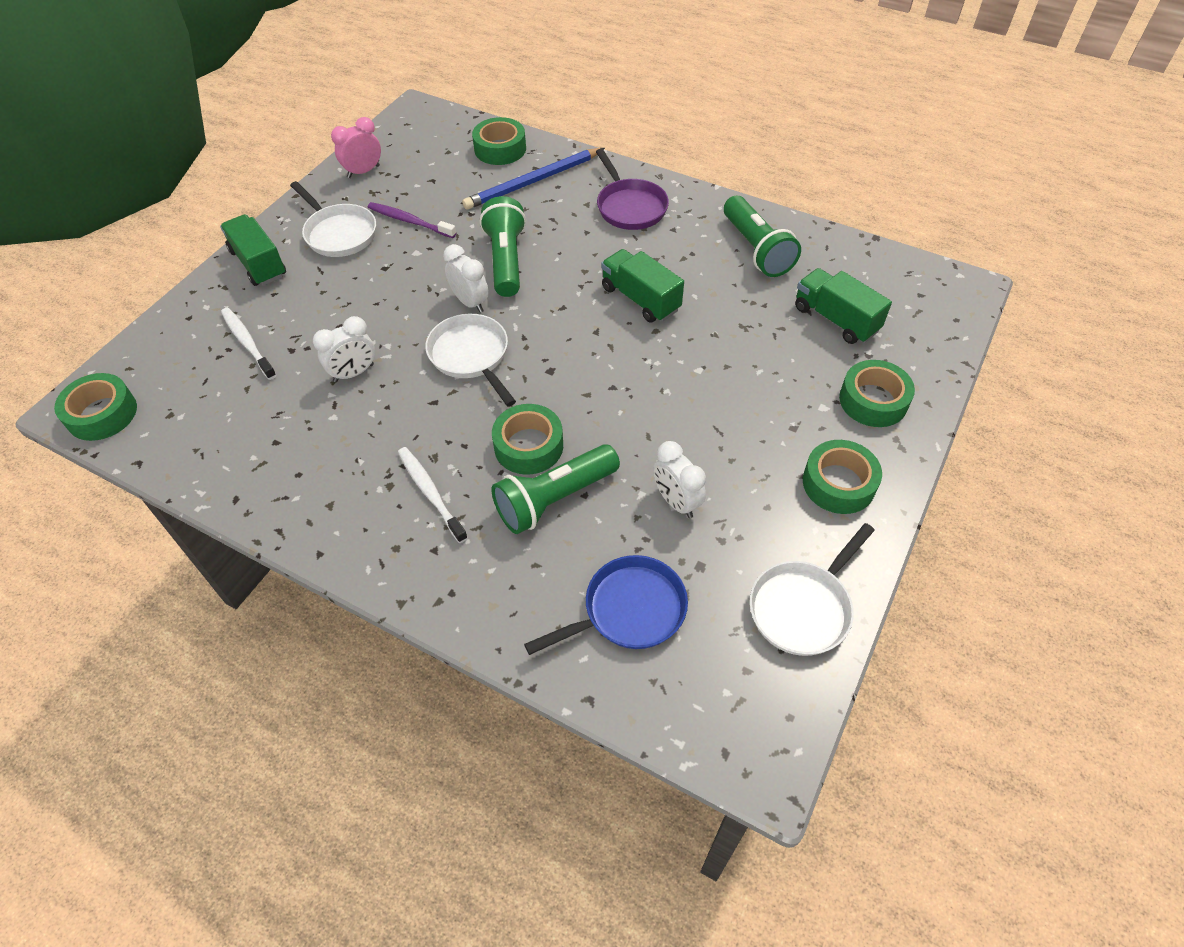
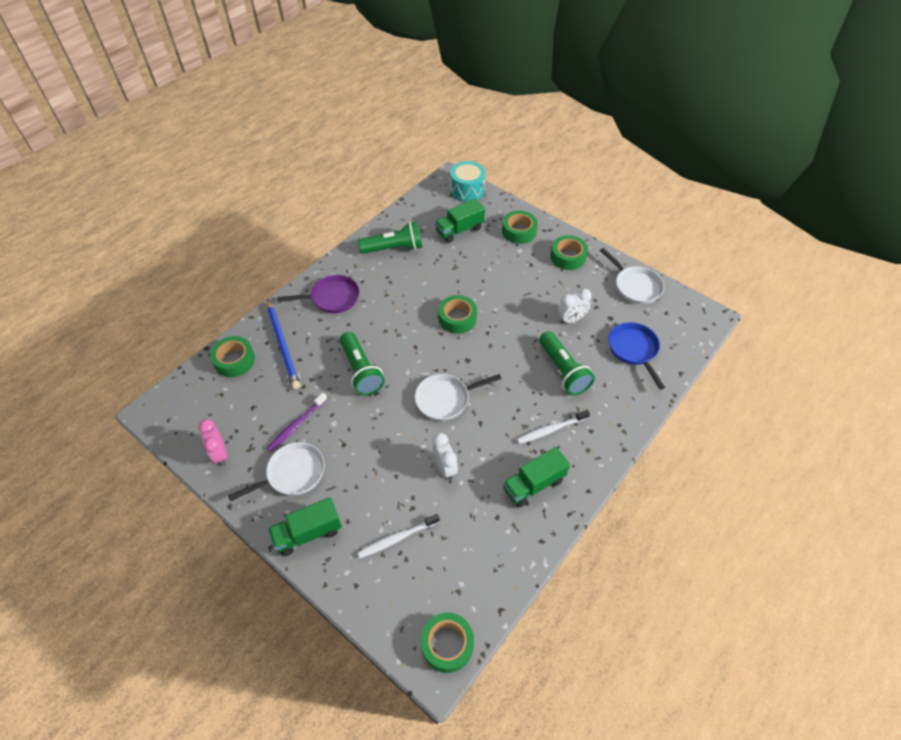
camera: 80 degrees left, 0 degrees up
(470, 302) = (396, 395): white clock -> none
(506, 260) = (361, 371): green flashlight -> green flashlight turned 120 degrees counterclockwise
(528, 446) = (524, 378): green tape -> green tape (457, 318)
(640, 299) = (419, 308): green truck -> green truck (533, 484)
(946, 314) = (467, 190): none -> turquoise drum

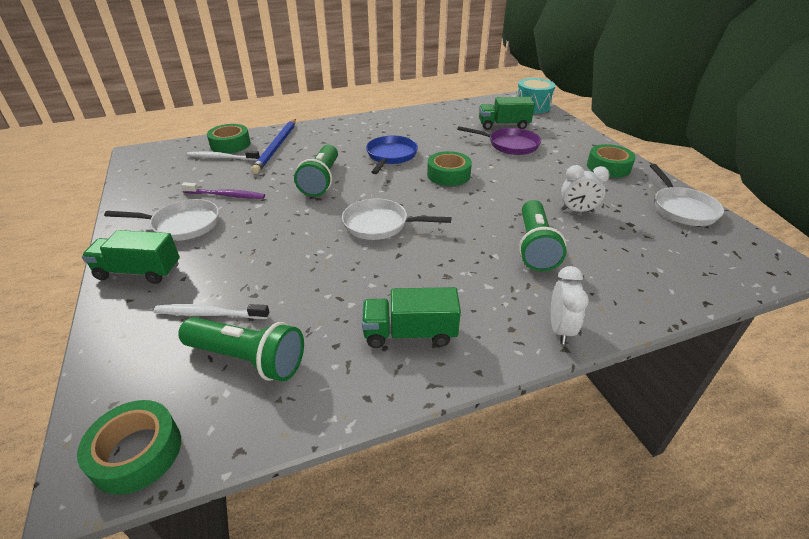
camera: 30 degrees right, 15 degrees down
(220, 454) = (147, 191): pink clock -> none
(296, 425) = (226, 195): purple toothbrush -> purple toothbrush turned 150 degrees counterclockwise
(332, 298) = (347, 133): purple pan -> purple pan (510, 145)
(394, 248) = (431, 121): green flashlight -> green flashlight (248, 359)
(445, 467) = (323, 276): white clock -> white clock (560, 329)
(519, 231) = (565, 139): green tape -> none
(551, 429) = (477, 291): white toothbrush -> white toothbrush (221, 158)
(634, 350) = (645, 259): blue pan -> blue pan (391, 156)

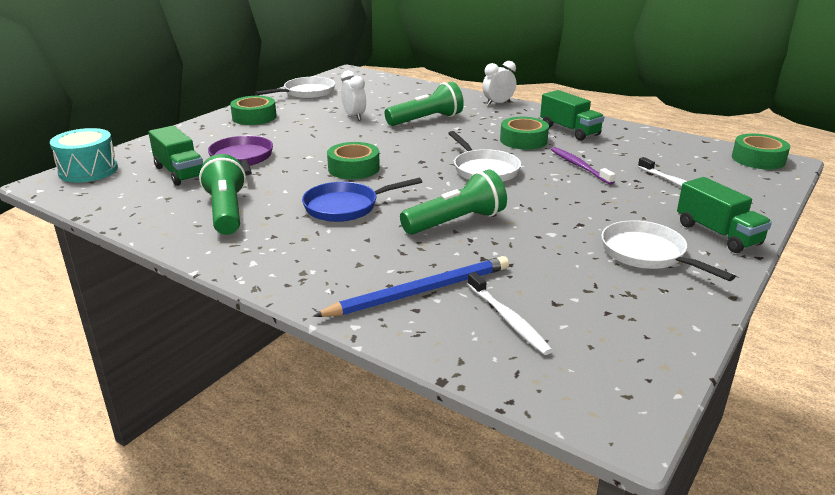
camera: 125 degrees left, 10 degrees down
(226, 195) = (569, 260): purple toothbrush -> purple toothbrush (579, 166)
(230, 144) = (464, 339): green tape -> green tape (523, 140)
(248, 359) = (672, 160): green flashlight -> green flashlight (226, 211)

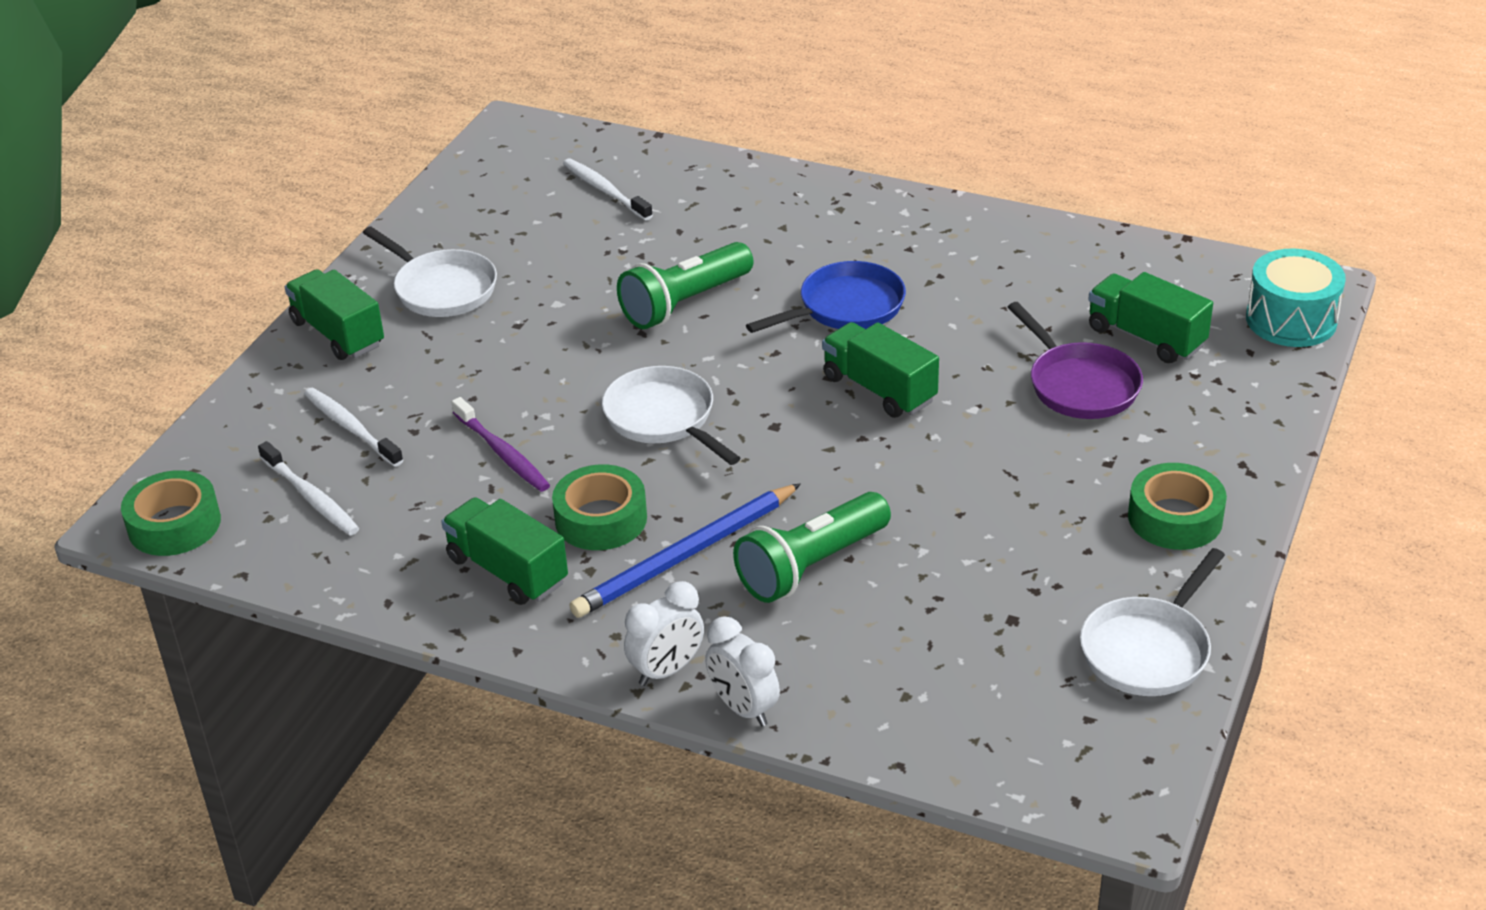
camera: 170 degrees right, 10 degrees up
(226, 211) = (1002, 276): green flashlight -> none
(353, 168) = (879, 389): green tape -> green truck
(354, 116) = (969, 555): white clock -> white clock (743, 708)
(419, 292) = (702, 205): blue pencil -> blue pencil (686, 555)
(685, 161) = (311, 497): none -> white toothbrush

